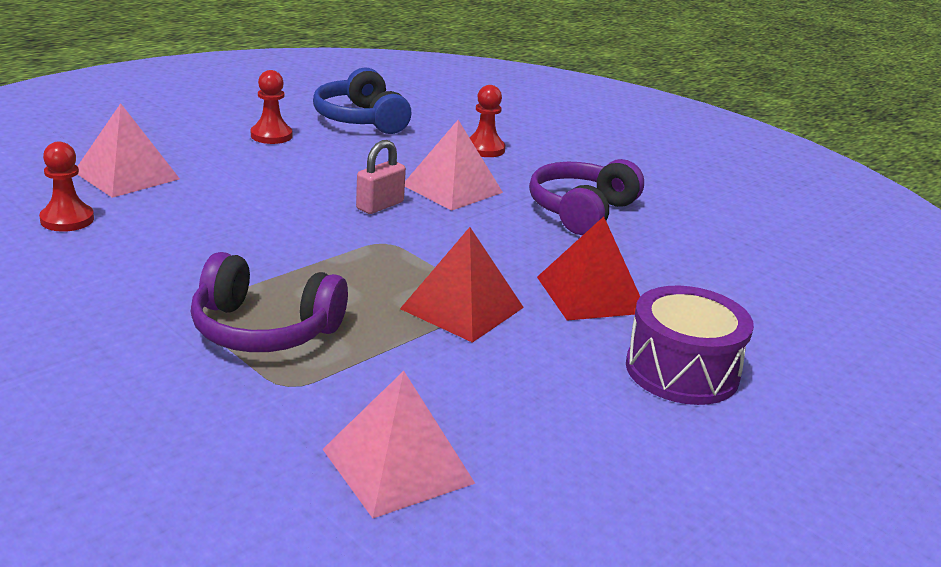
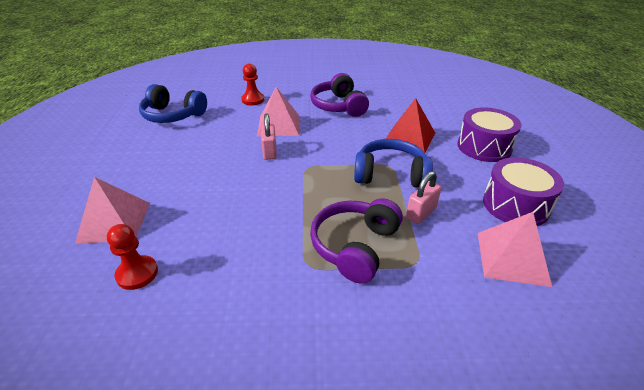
camera: 45 degrees left, 10 degrees up
(264, 330) = (355, 246): purple headphones -> purple headphones turned 150 degrees clockwise
(271, 136) = (147, 149): red pawn -> none
(402, 359) = (421, 213): none -> pink padlock
(462, 308) = (390, 174): red pyramid -> blue headphones
(545, 441) = (515, 205): none -> purple drum

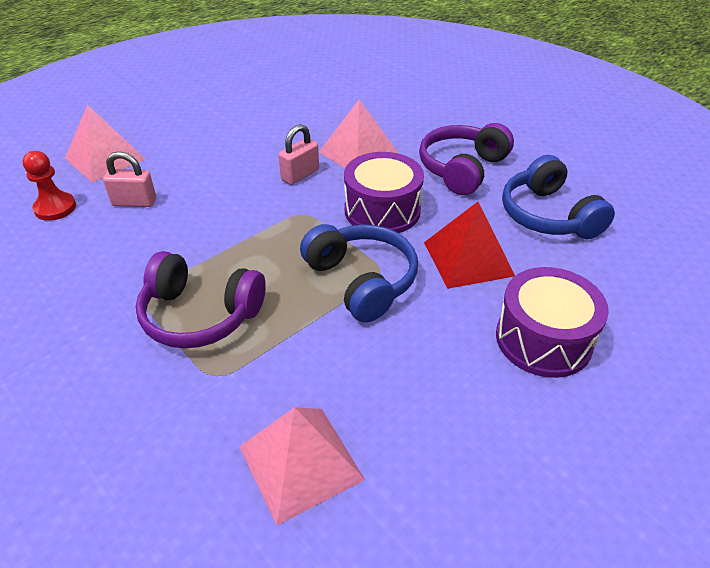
camera: 50 degrees right, 5 degrees up
(173, 115) = (290, 87): blue headphones -> blue headphones (548, 215)
(253, 100) = (386, 109): red pawn -> none
(355, 246) = (200, 315): purple headphones -> purple headphones turned 150 degrees counterclockwise
(421, 213) = (310, 340): pink padlock -> pink padlock (134, 202)
(515, 205) = (426, 427): purple drum -> purple drum (382, 210)

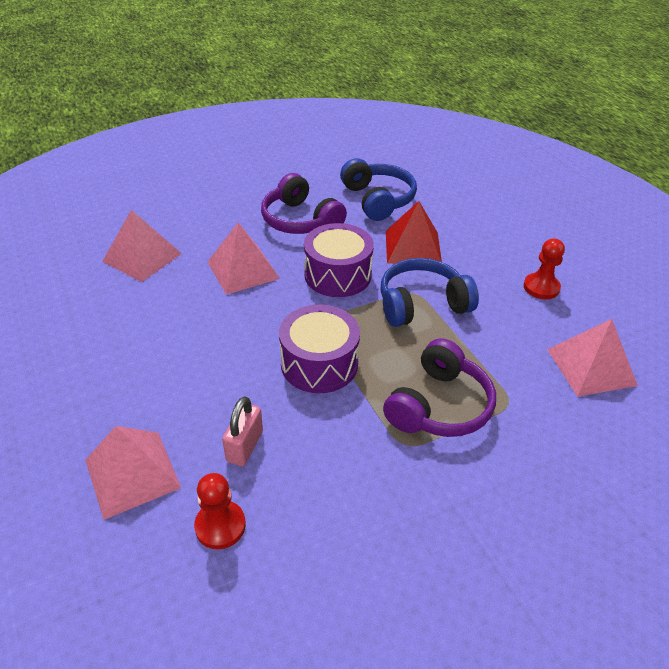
camera: 75 degrees left, 0 degrees up
(300, 175) = (259, 313): pink padlock -> none
(348, 100) = (142, 257): none -> pink pyramid
(453, 396) = (541, 287): none -> red pawn
(543, 339) = (499, 239): purple drum -> purple drum (319, 363)
(548, 215) = (378, 200): blue headphones -> blue headphones turned 105 degrees counterclockwise

